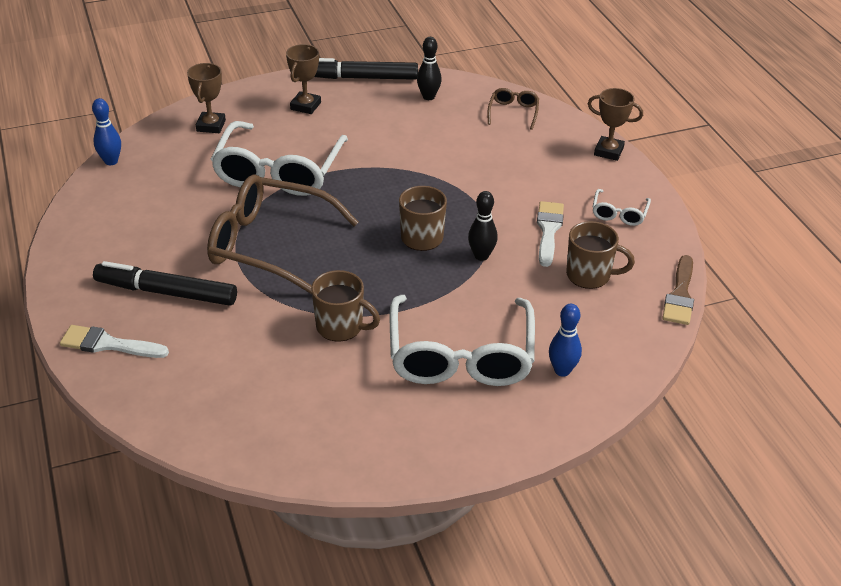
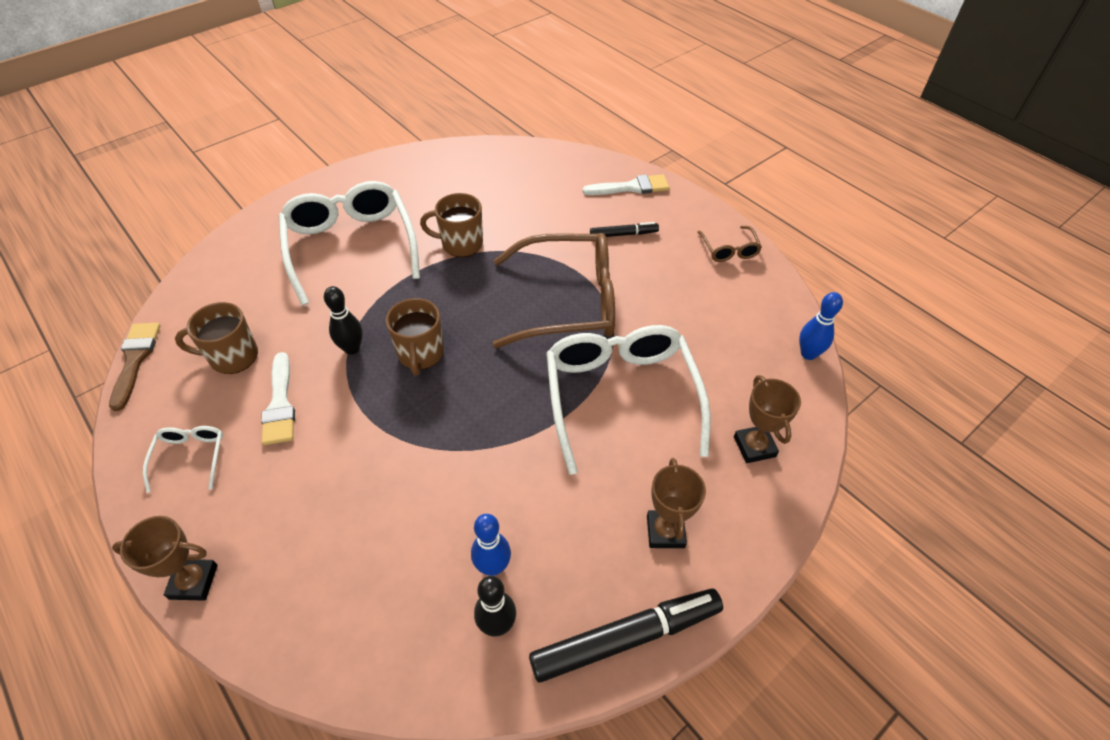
camera: 160 degrees right, 10 degrees up
(166, 292) = (623, 234): black marker -> black marker, size x0.53
(513, 112) = (350, 632): brown glasses -> brown glasses (729, 250)
(562, 370) = (261, 256): blue bowling pin -> blue bowling pin (493, 566)

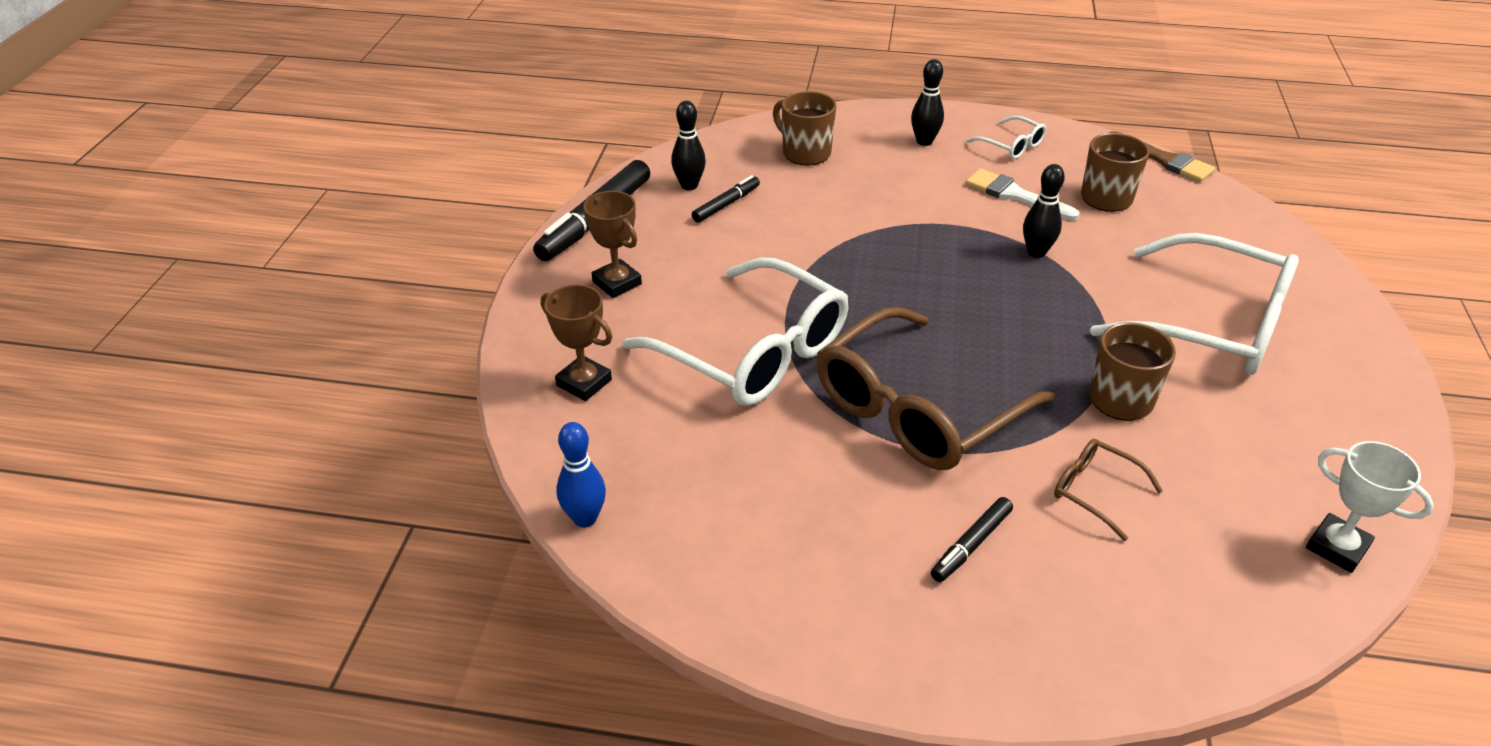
camera: 140 degrees right, 10 degrees down
(193, 582) = (898, 114): brown trophy -> none
(237, 519) = (924, 141): none -> black bowling pin
(420, 354) = (975, 281): brown mug -> brown mug (805, 153)
(481, 155) = (1337, 547): none -> white trophy
(493, 566) = (726, 204): blue bowling pin -> black marker
(631, 187) = (1067, 646): white brush -> none
(729, 250) = (807, 620): brown glasses -> brown glasses (1095, 491)

